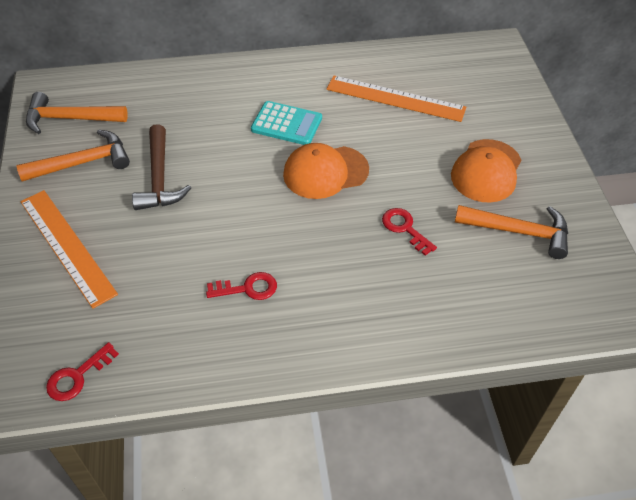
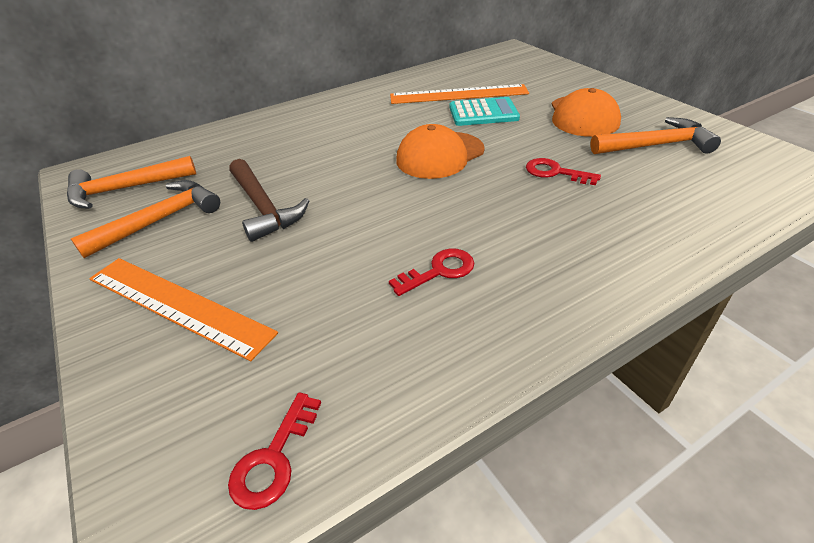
camera: 20 degrees left, 10 degrees down
(286, 124) = (372, 133): turquoise calculator -> turquoise calculator (483, 113)

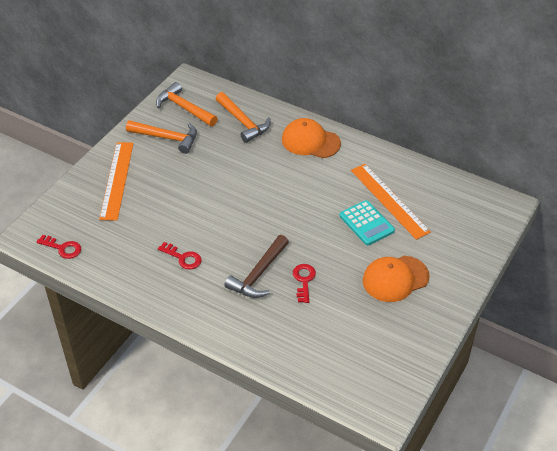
camera: 60 degrees right, 5 degrees up
(263, 207) = (198, 170): brown hammer -> brown hammer (258, 274)
(273, 458) = (62, 248): red key -> red key turned 150 degrees counterclockwise
(440, 155) = (293, 220): orange cap -> orange cap (310, 141)
(656, 145) = (371, 325): orange hammer -> orange hammer (243, 122)

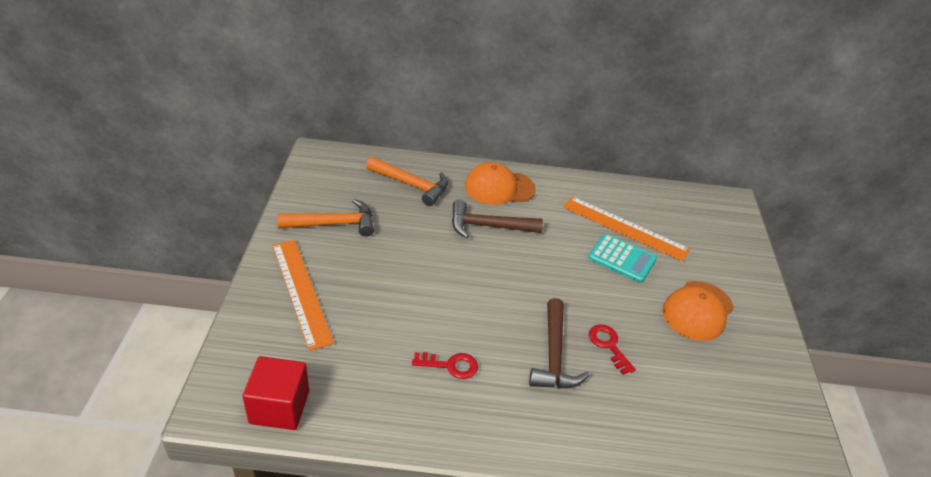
camera: 30 degrees left, 5 degrees down
(62, 248) = (279, 407): red key -> red cube
(184, 108) = (333, 185): orange hammer -> none
(279, 170) = (488, 226): none -> brown hammer

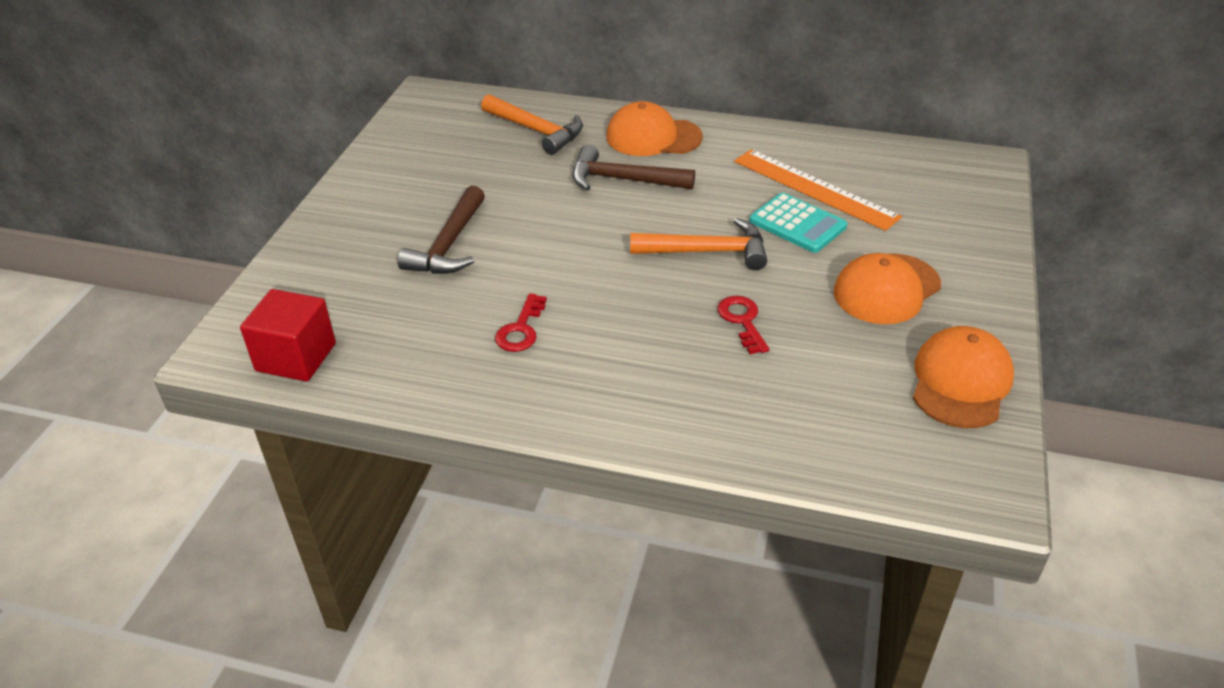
camera: 15 degrees right, 0 degrees up
(301, 291) = (359, 240): orange ruler -> none
(333, 224) = (422, 170): orange hammer -> orange hammer (707, 252)
(450, 365) = (521, 329): red key -> red key turned 90 degrees clockwise
(554, 355) = (662, 327): brown hammer -> brown hammer (449, 244)
(769, 385) = (961, 382): none -> orange cap

